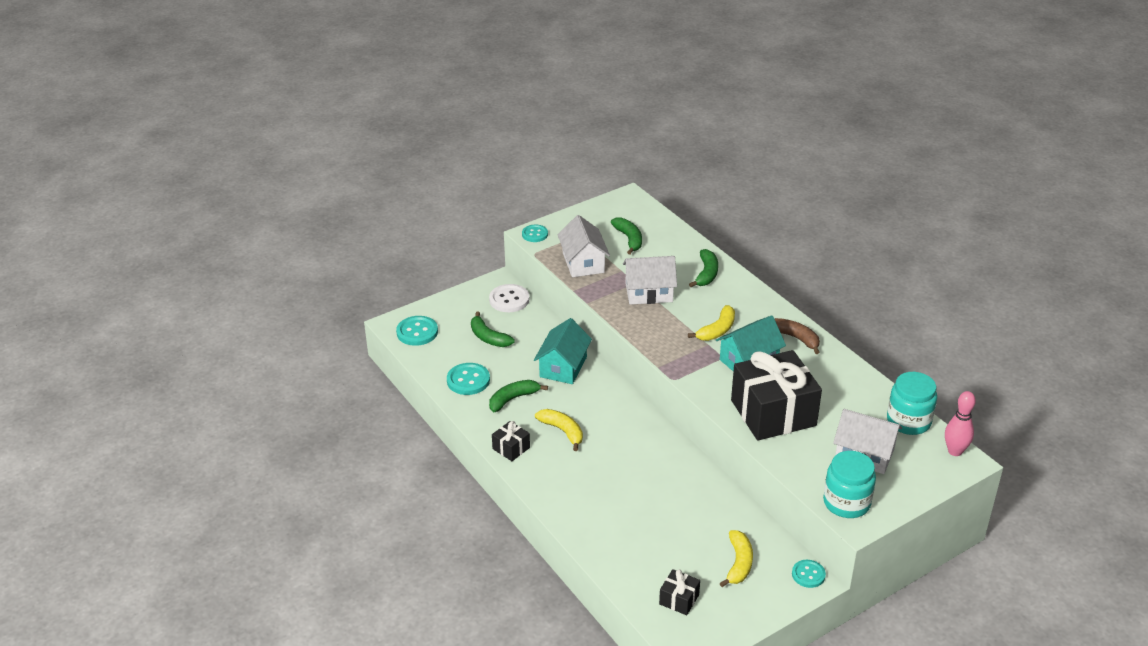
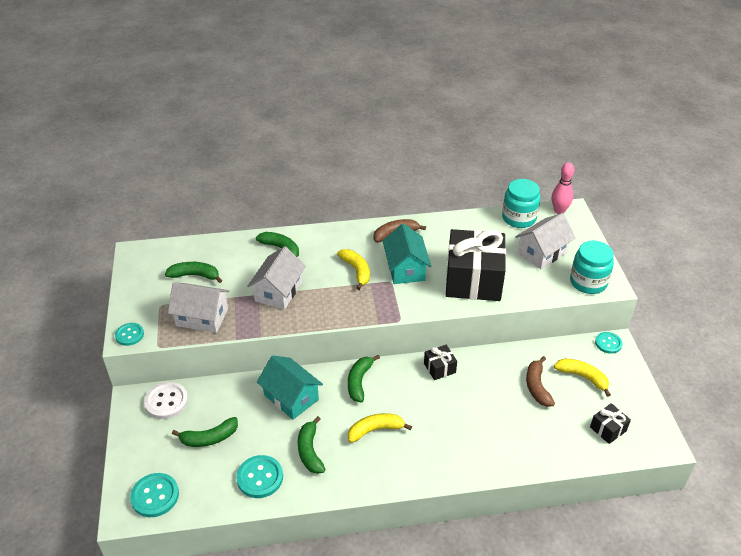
camera: 65 degrees left, 5 degrees up
(511, 448) = (375, 477): black gift -> black gift (439, 368)
(612, 402) = (359, 382): none -> green banana
(698, 530) = (537, 387): none -> brown banana

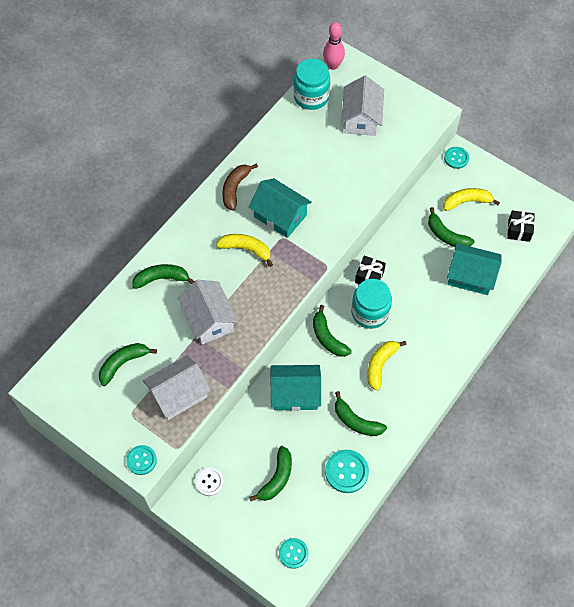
camera: 45 degrees left, 20 degrees up
(155, 496) = (293, 553): turquoise button -> turquoise button, size x0.66
(166, 401) = (209, 482): white button -> white button, size x0.66
(473, 280) = (339, 185): black gift -> none
(524, 428) = (470, 276): none -> turquoise house
(537, 387) = (446, 235): brown banana -> green banana
(588, 282) = (418, 121): turquoise jar -> turquoise jar (370, 312)

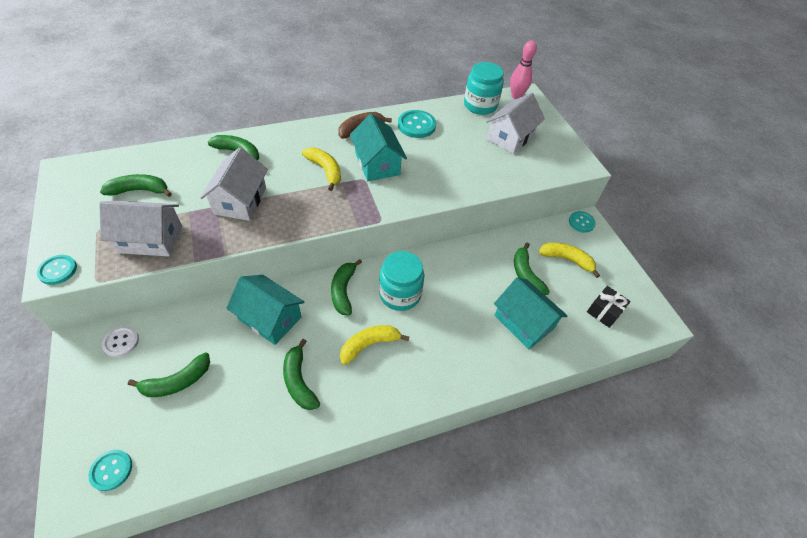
camera: 30 degrees right, 10 degrees down
(346, 472) = (243, 424): turquoise button -> turquoise button (416, 125)
(369, 277) = (425, 266): black gift -> none

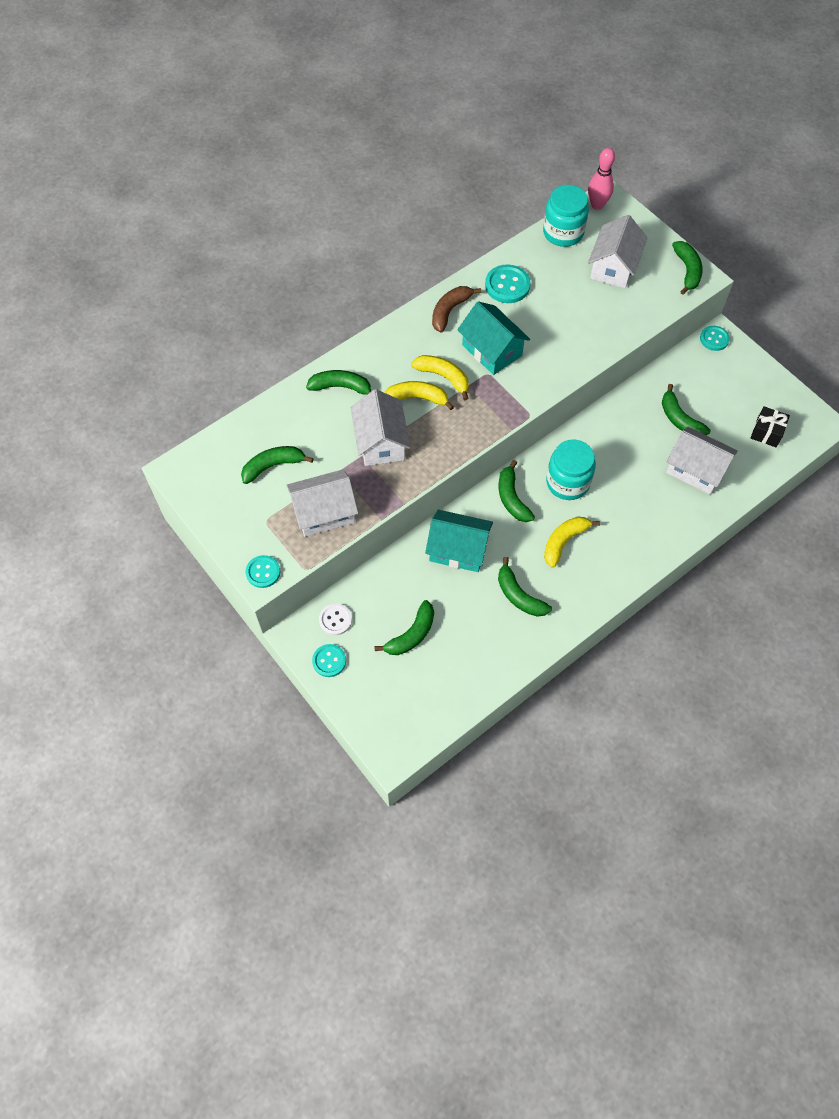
camera: 15 degrees left, 10 degrees up
(111, 470) = (407, 720): turquoise button -> turquoise button (329, 661)
(523, 322) = (696, 469): turquoise house -> white house
(566, 260) = (713, 388): yellow banana -> yellow banana (417, 398)
(572, 157) = (687, 270): none -> green banana

